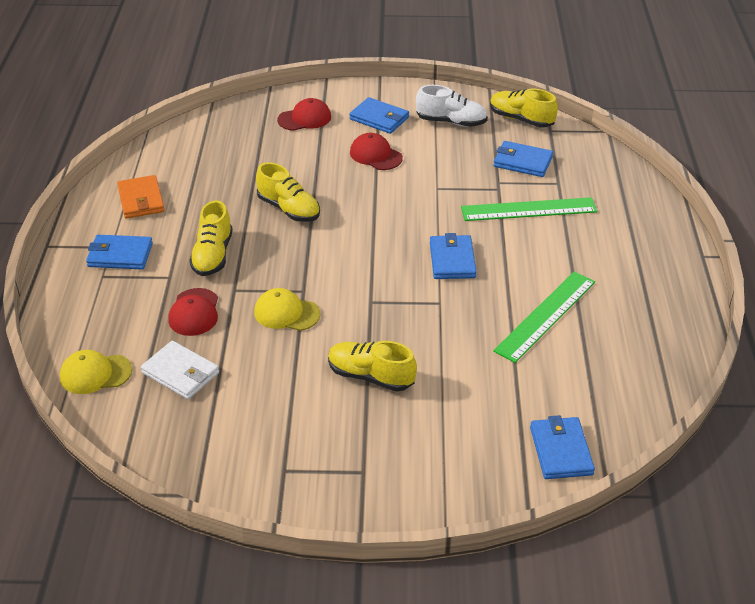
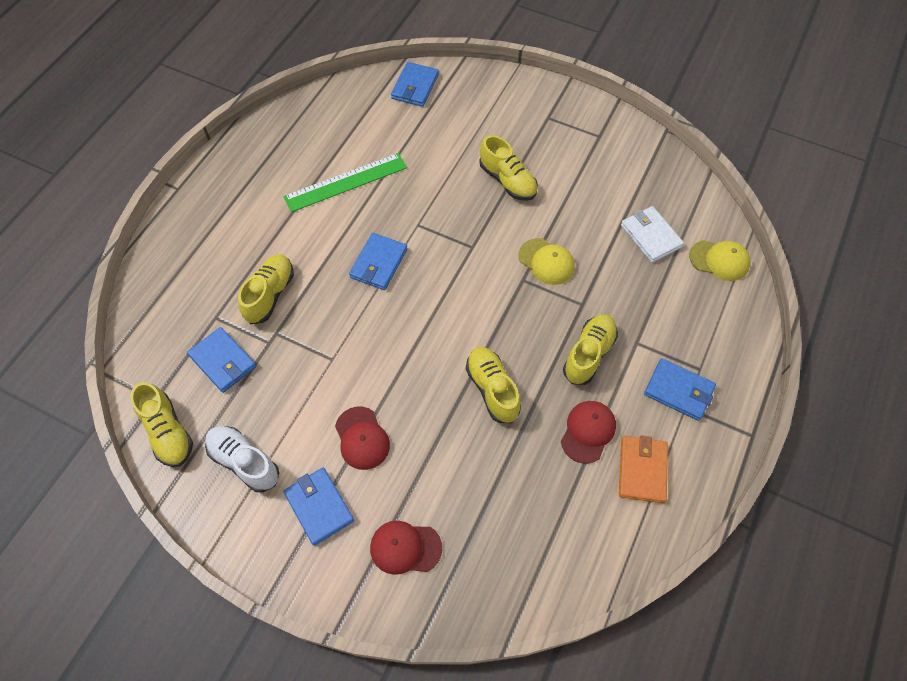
camera: 155 degrees left, 20 degrees up
(194, 312) = (624, 292): red cap -> red cap (588, 432)
(528, 209) = (270, 295): green ruler -> yellow shoe

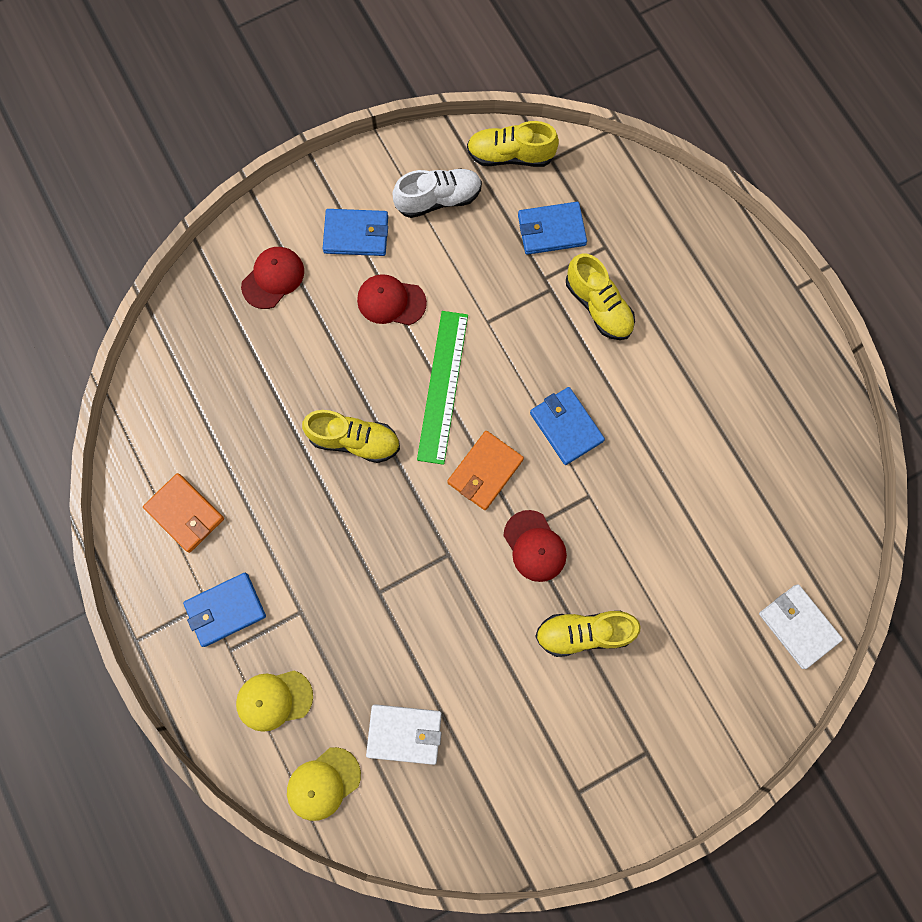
camera: 125 degrees right, 15 degrees up
(346, 182) = (696, 458): green ruler -> green ruler (442, 386)
(415, 87) = (798, 626): blue wallet -> white wallet
(448, 292) = (485, 471): none -> orange wallet
(546, 262) = (452, 595): yellow cap -> yellow cap (274, 699)
(588, 354) = (323, 555): yellow shoe -> none
(588, 432) = (253, 494): red cap -> red cap (534, 546)

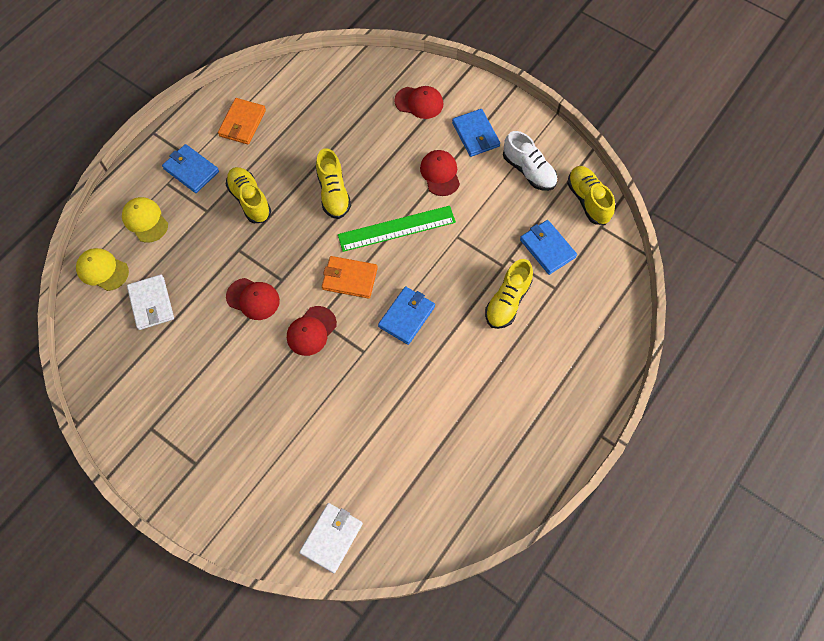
camera: 65 degrees right, 10 degrees down
(458, 600) = (253, 299): none -> red cap
(583, 632) = (264, 387): yellow shoe -> yellow shoe (250, 200)

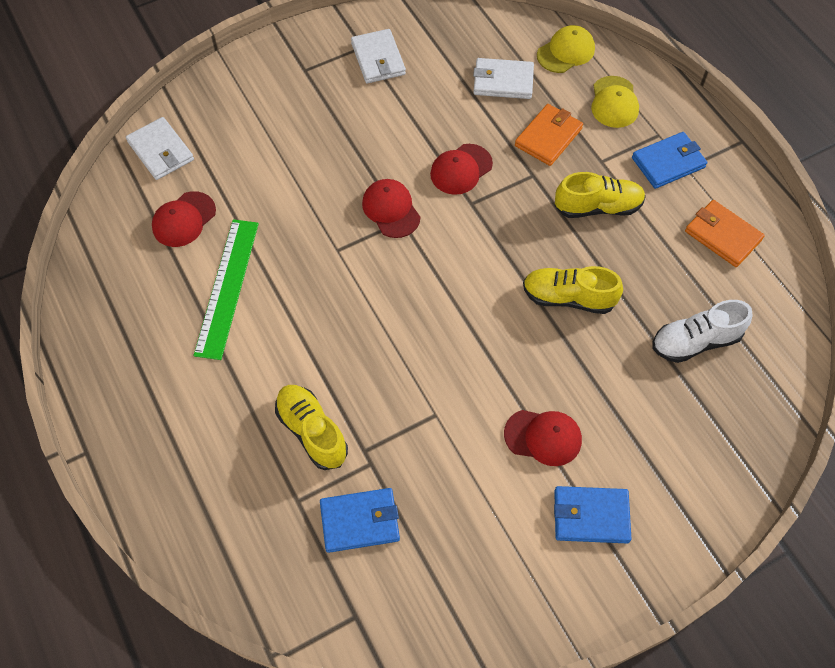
camera: 115 degrees right, 5 degrees down
(145, 220) = (614, 102): yellow cap -> yellow cap turned 105 degrees clockwise
(161, 409) = (378, 59): none -> white wallet
(349, 278) = (437, 271): orange wallet -> orange wallet (548, 137)
(396, 228) = (482, 348): green ruler -> green ruler (227, 287)
(407, 316) = (355, 310): blue wallet -> none
(419, 102) = (679, 463): red cap -> red cap (184, 219)
(528, 171) = (495, 561): white shoe -> white shoe (695, 341)
(588, 200) = (407, 622): yellow shoe -> none

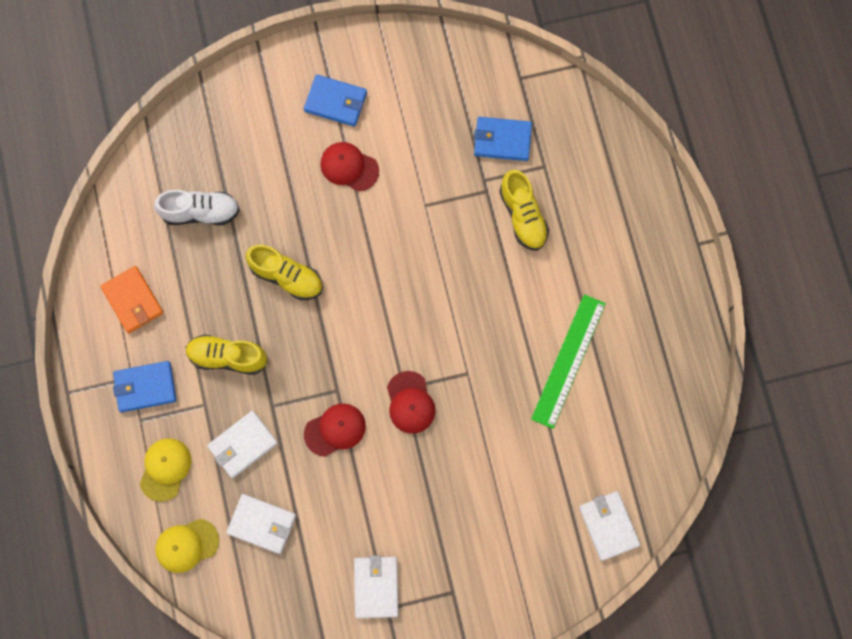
camera: 165 degrees left, 15 degrees up
(184, 219) = (596, 441): red cap -> none
(548, 137) = (242, 445): orange wallet -> white wallet

